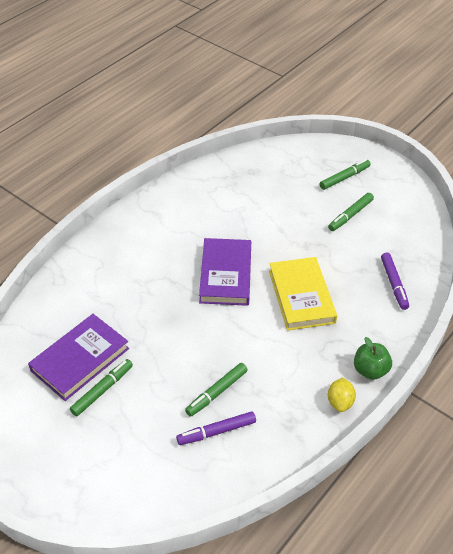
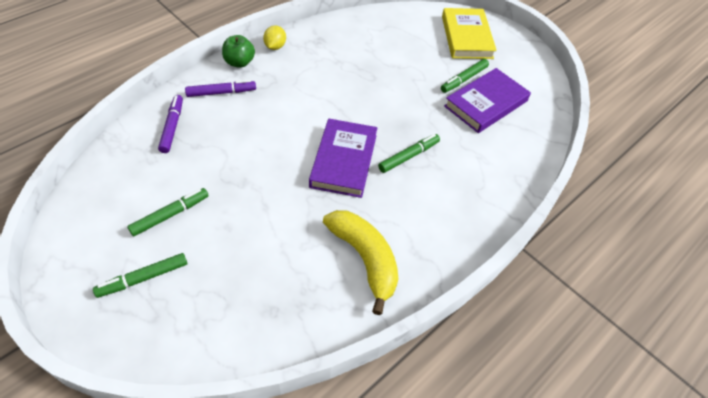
camera: 175 degrees left, 5 degrees up
(195, 205) = (365, 259): none -> yellow banana
(216, 392) = (371, 65): green marker -> green marker (408, 156)
(216, 431) = (375, 43): purple marker -> purple marker (221, 92)
(301, 296) = (272, 128): yellow book -> yellow book (466, 37)

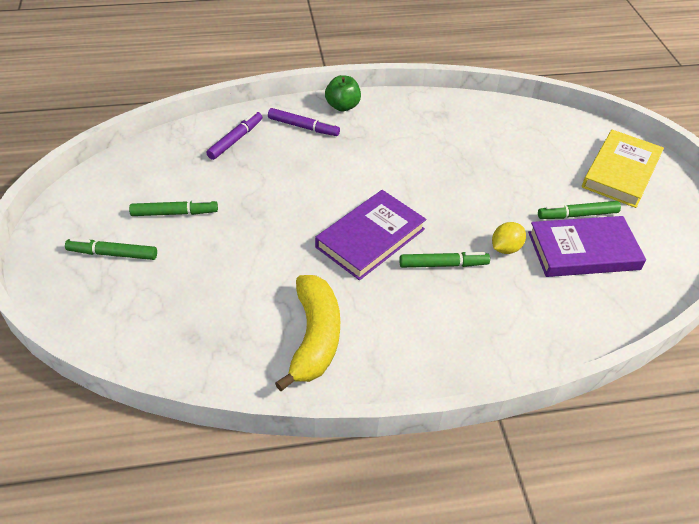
camera: 35 degrees right, 5 degrees down
(275, 46) = (390, 104): yellow lemon -> yellow lemon (505, 248)

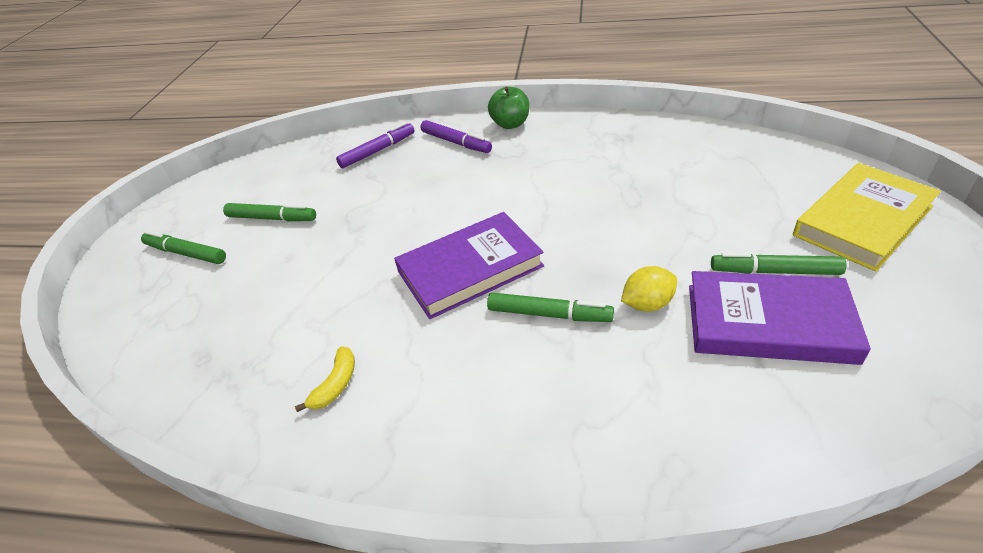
camera: 25 degrees right, 5 degrees down
(314, 337) = (336, 384): yellow banana -> yellow banana, size x0.44

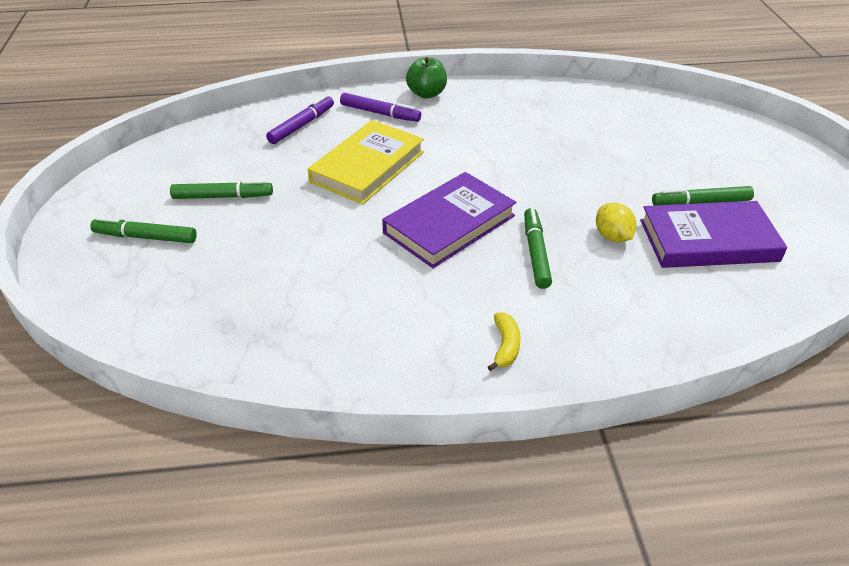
camera: 20 degrees left, 0 degrees up
(336, 384) = (373, 329): yellow banana -> yellow banana (505, 346)
(549, 314) = (535, 253): green marker -> green marker turned 90 degrees counterclockwise
(647, 304) = (612, 237): yellow lemon -> yellow lemon turned 75 degrees counterclockwise
(862, 220) = (753, 159): yellow book -> yellow book (367, 166)

